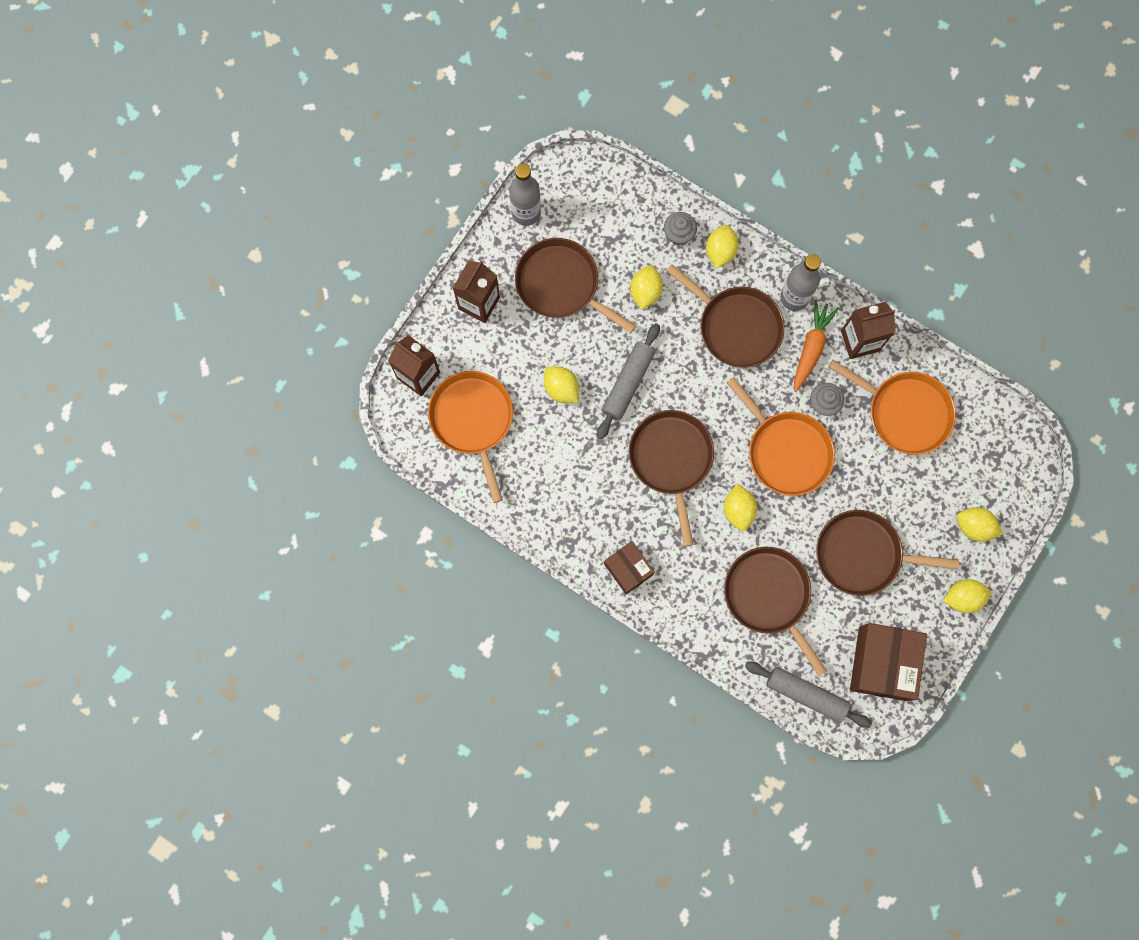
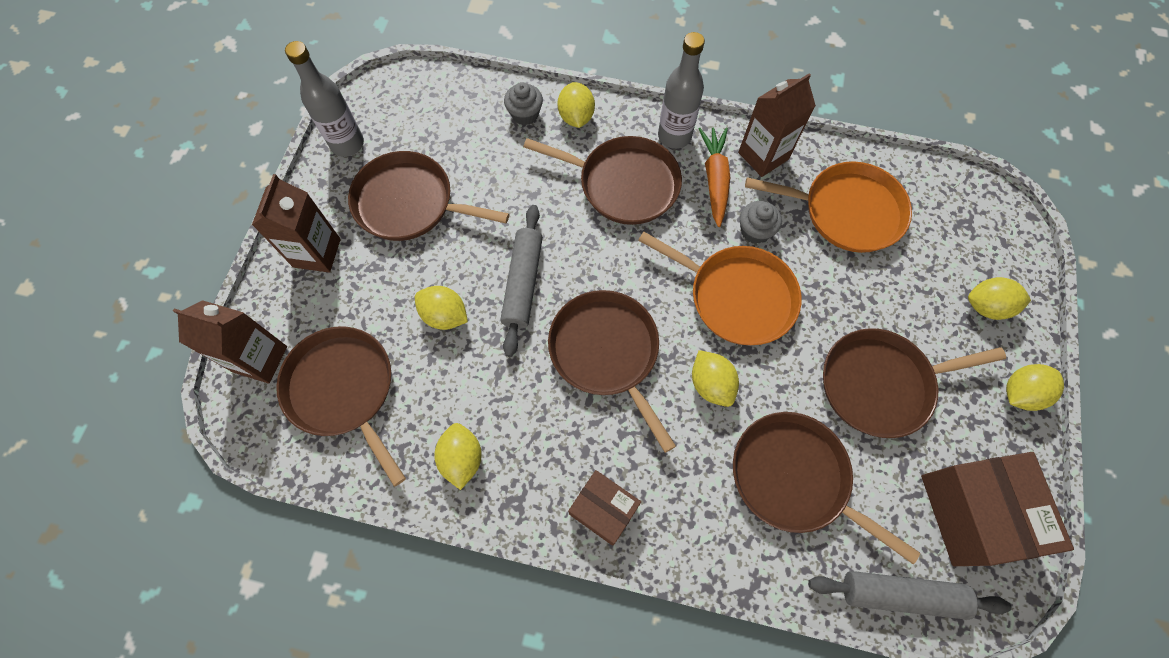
camera: 20 degrees left, 10 degrees down
(473, 420) = (344, 390): orange pan -> brown pan
(645, 291) = (509, 181): yellow lemon -> yellow lemon (462, 458)

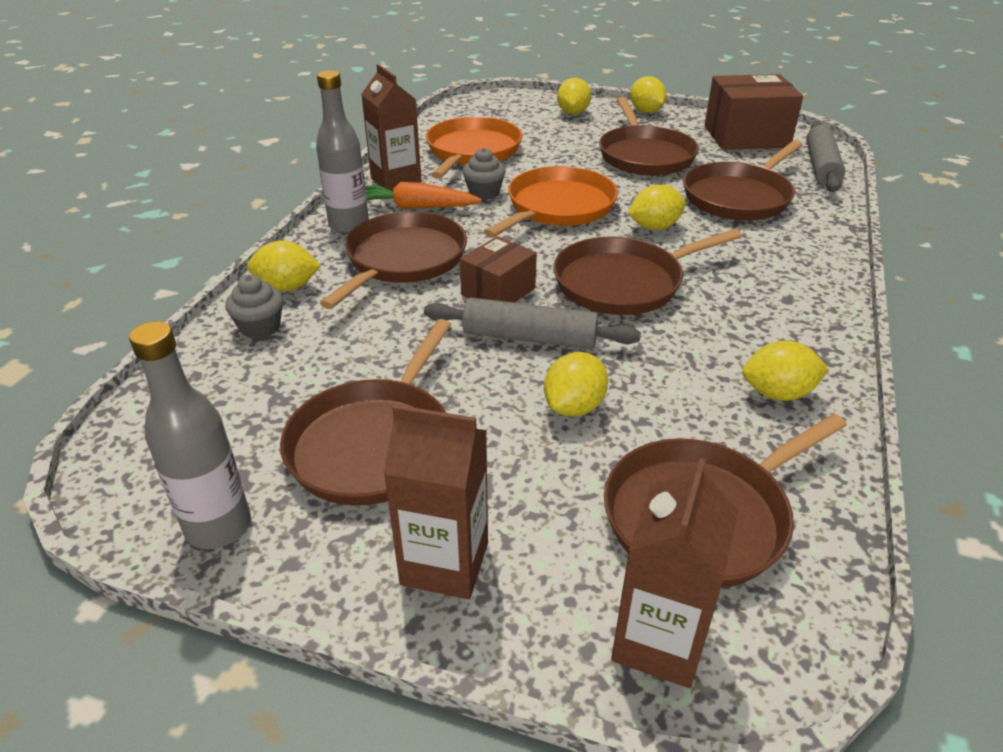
camera: 85 degrees left, 30 degrees down
(603, 510) = (805, 294): brown box -> brown box (498, 291)

